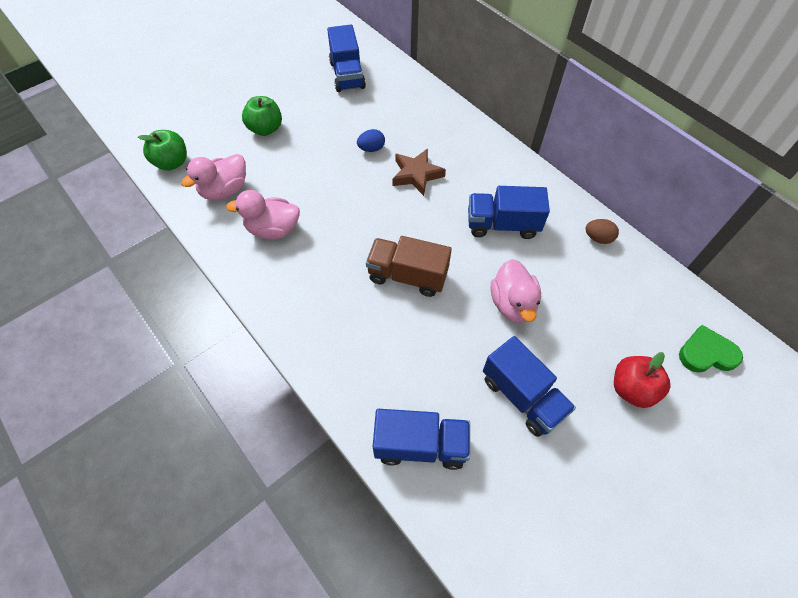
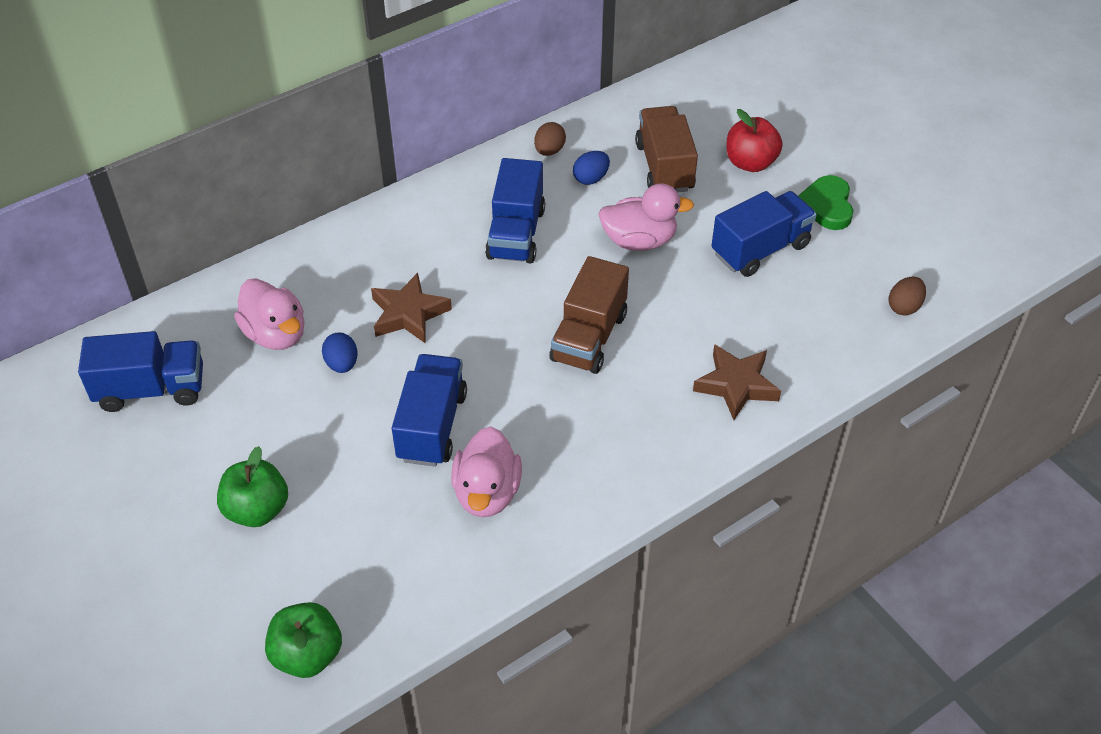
camera: 85 degrees left, 10 degrees down
(225, 190) = (392, 564): pink duck -> pink duck (276, 334)
(369, 376) = (736, 385): none -> brown star
(420, 445) = (821, 342): blue truck -> blue truck (431, 426)
(473, 525) = (904, 307): none -> brown egg
(574, 267) = (591, 178): none -> blue egg
(604, 319) = (664, 167): none -> brown truck
(706, 353) = (709, 100): green heart -> green heart (826, 206)

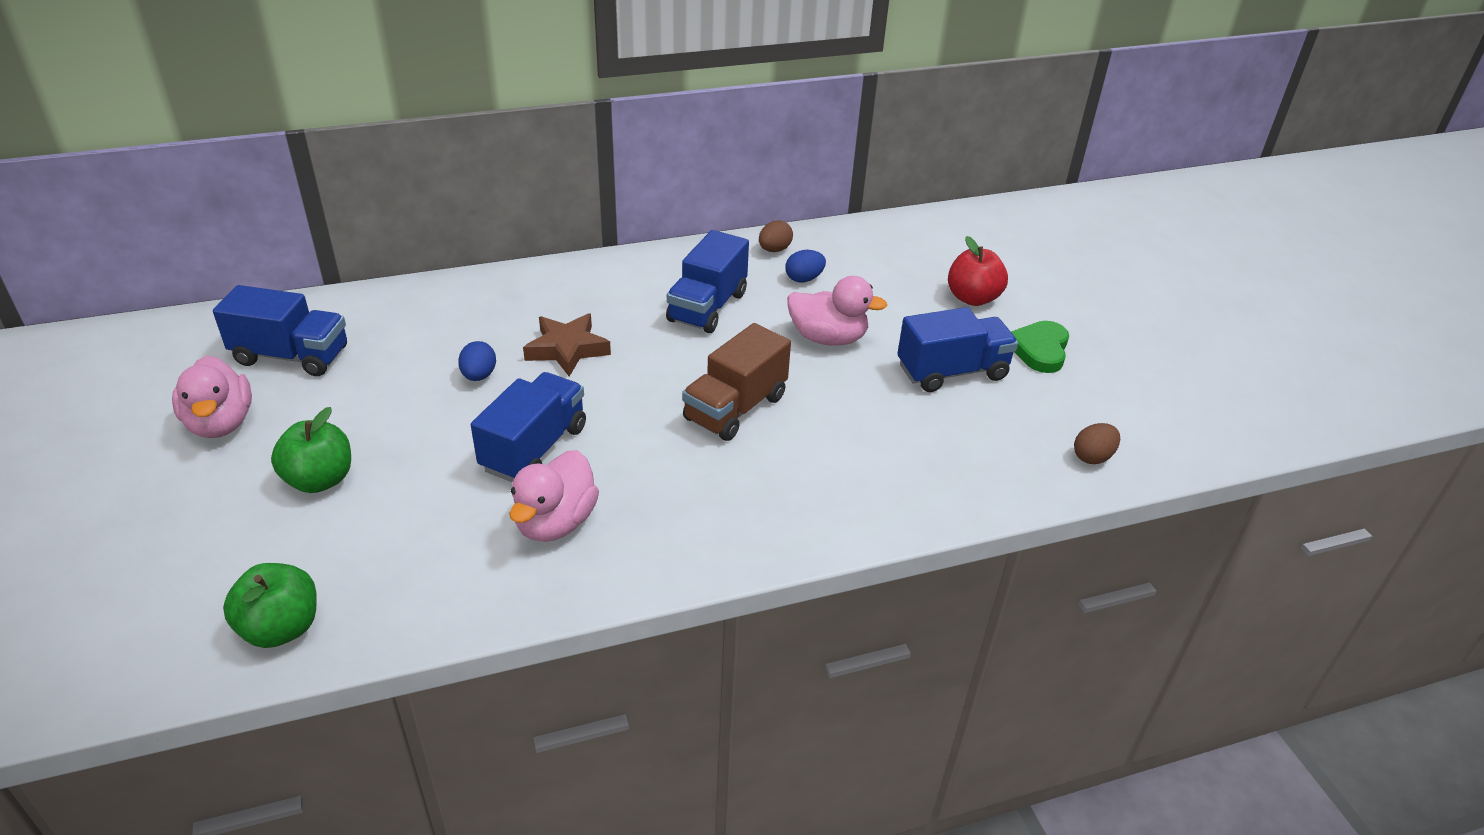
camera: 15 degrees right, 10 degrees down
(276, 334) = (433, 338): pink duck -> pink duck (221, 423)
(664, 167) = (882, 284): brown truck -> none
(736, 385) = (872, 487): brown star -> none

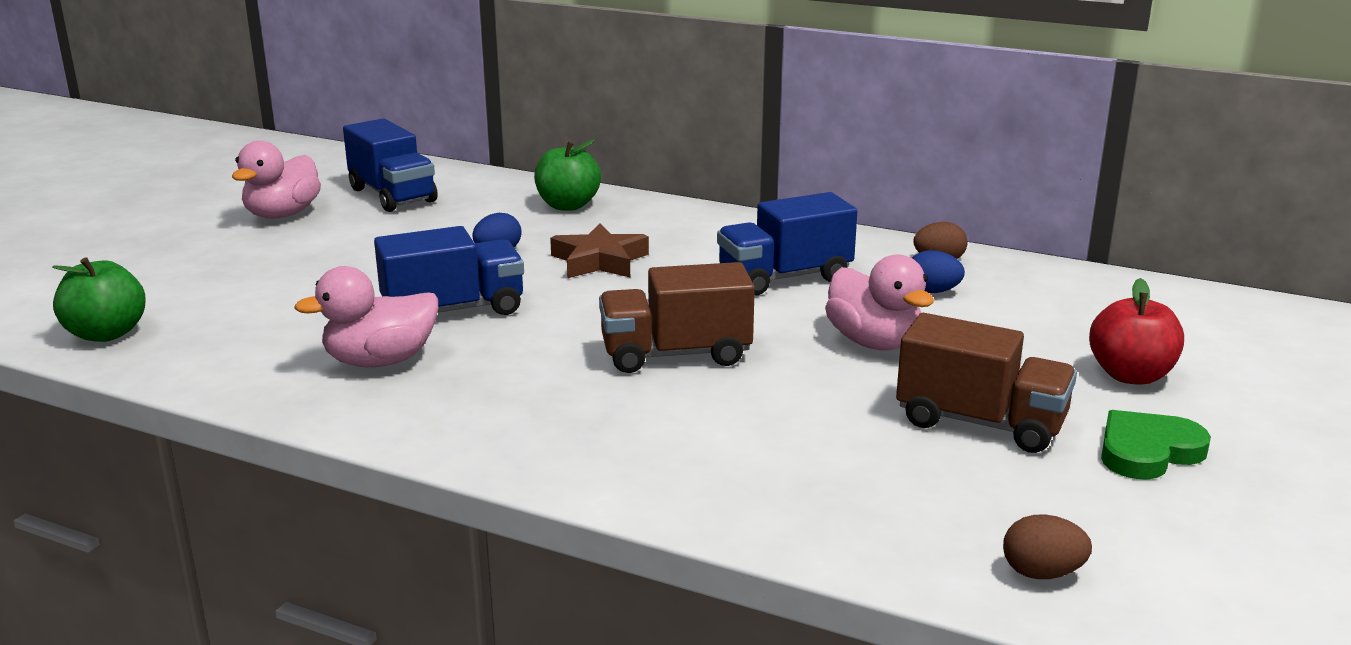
camera: 45 degrees right, 15 degrees down
(320, 480) = (279, 267): green apple -> green apple (568, 205)
(952, 372) = (980, 423): blue truck -> brown truck

